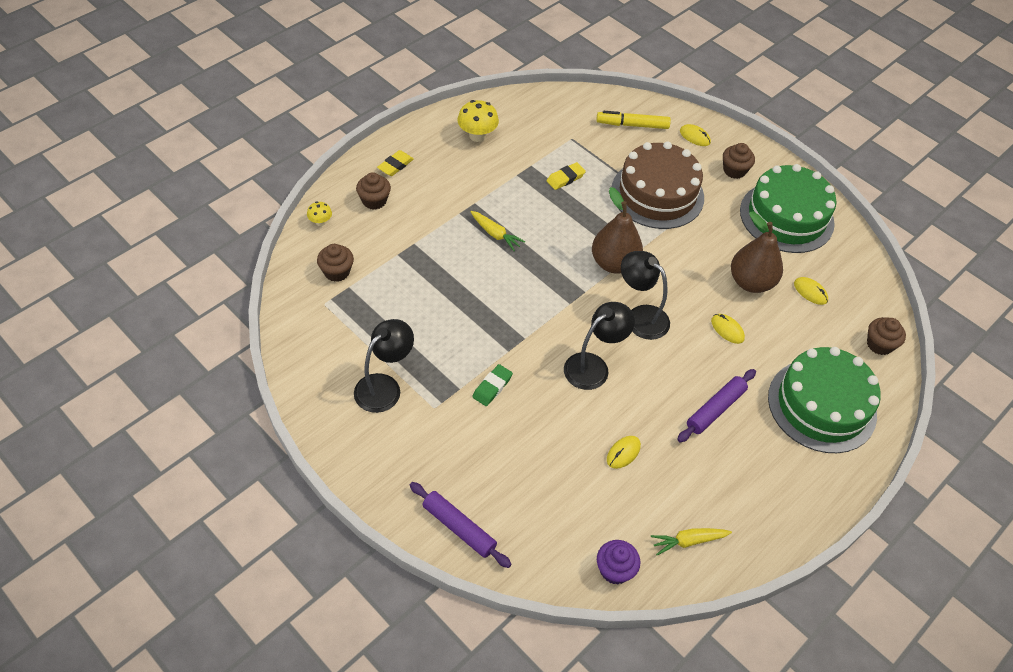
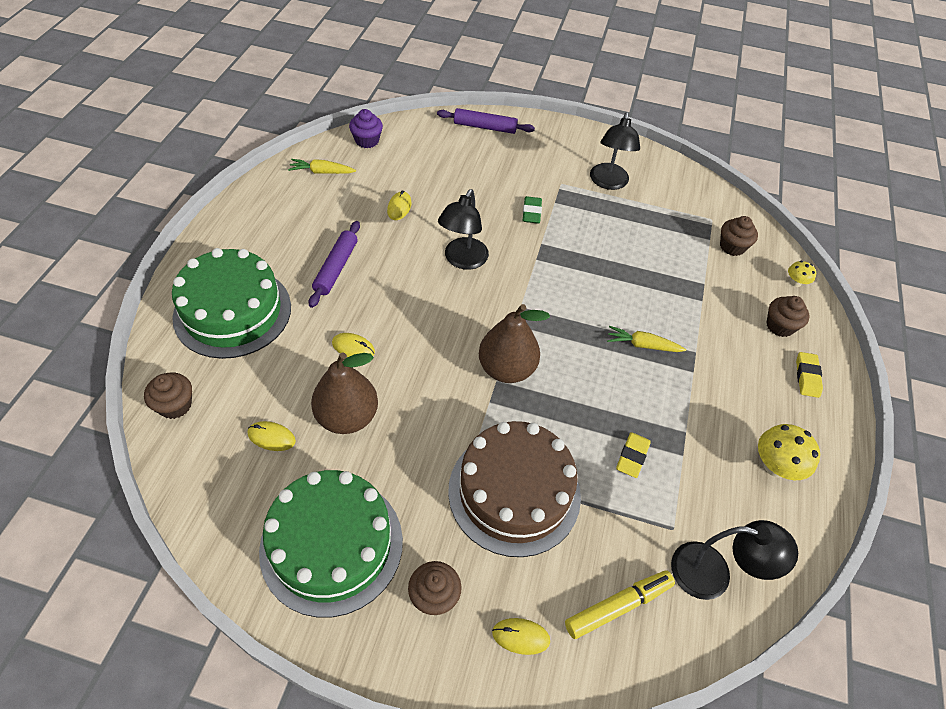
camera: 150 degrees right, 0 degrees up
(640, 316) = (447, 323): black lamp -> black lamp (713, 574)
(688, 541) = (321, 172): yellow carrot -> yellow carrot turned 135 degrees counterclockwise

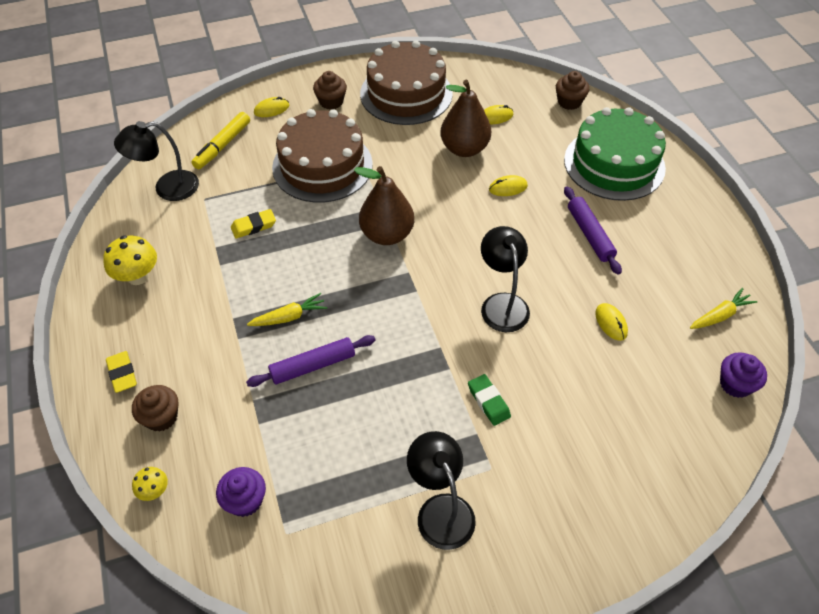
camera: 150 degrees right, 0 degrees up
(331, 545) = (406, 93): green cake -> brown cake
(485, 127) = (651, 503): purple rolling pin -> purple rolling pin (312, 365)
(632, 456) = (253, 226): yellow eraser -> yellow eraser turned 75 degrees clockwise
(732, 247) = (245, 500): brown cupcake -> purple cupcake

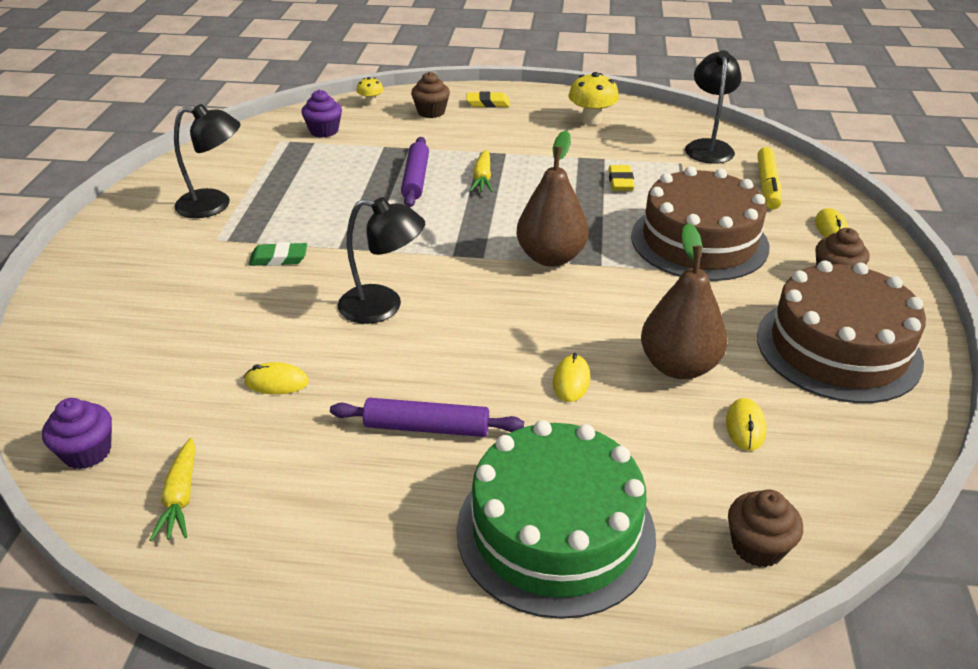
camera: 115 degrees right, 15 degrees down
(222, 145) = (767, 185): yellow marker -> yellow marker turned 135 degrees counterclockwise

